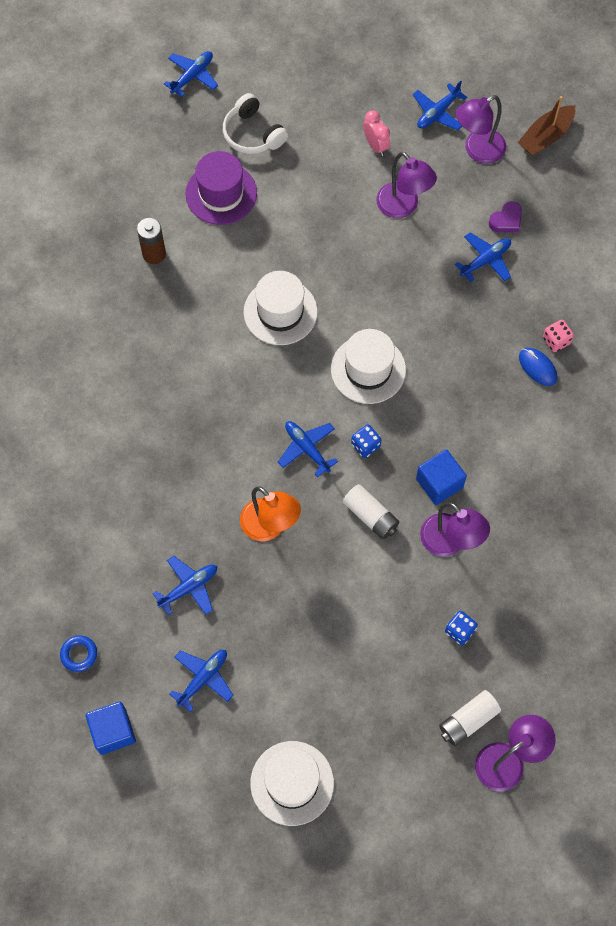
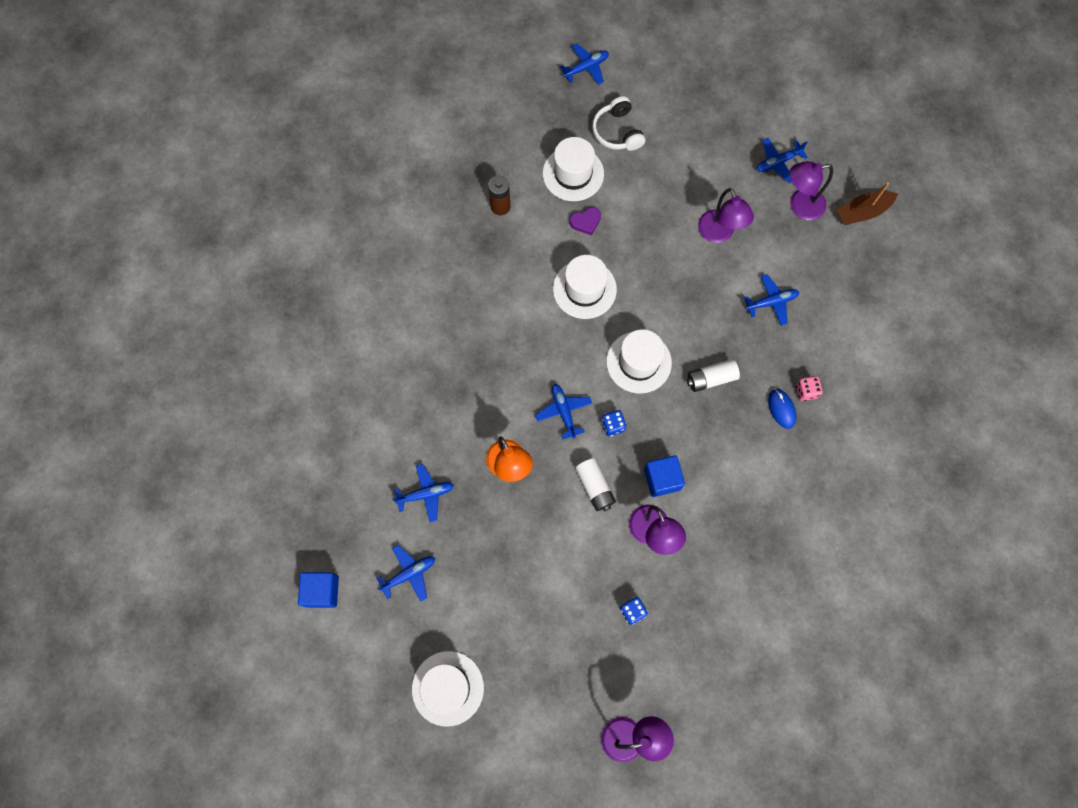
camera: 20 degrees right, 5 degrees up
(79, 654) = (319, 517): blue ring -> none
(221, 193) = (573, 174): purple hat -> white hat
(376, 145) = (715, 174): pink clock -> none
(468, 721) = (611, 690): white battery -> white battery (711, 378)
(506, 220) = (802, 273): purple heart -> purple heart (585, 222)

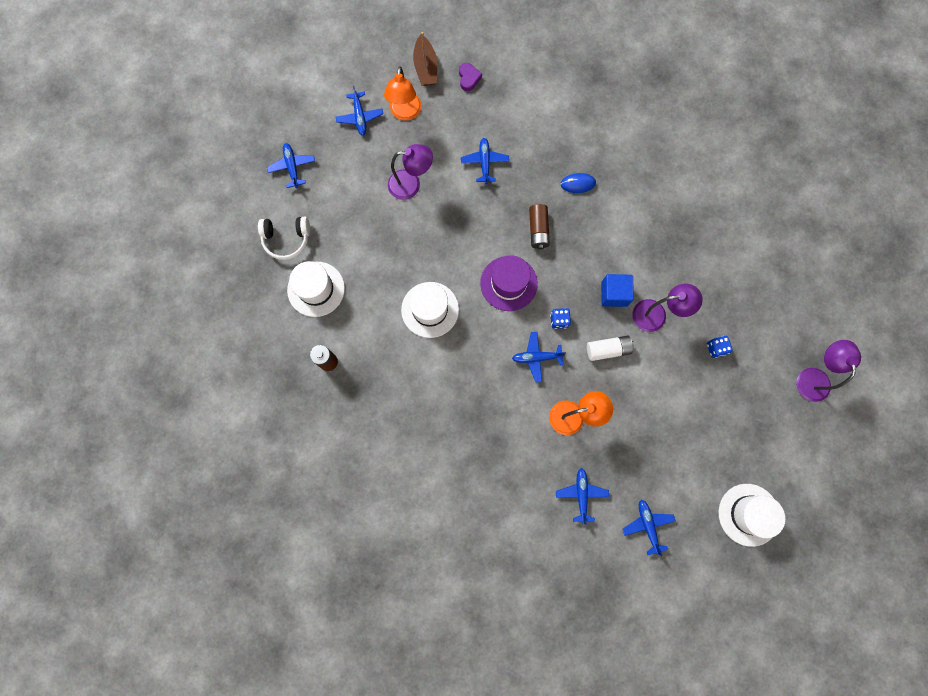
camera: 75 degrees left, 5 degrees up
(322, 591) = (646, 606): blue cube -> none
(585, 222) = (367, 291): purple heart -> purple heart (468, 78)
(586, 68) = (212, 248): blue plane -> blue plane (292, 167)
(638, 362) = (508, 283): white hat -> purple hat
(711, 378) = (538, 230): white battery -> brown battery
(799, 206) = (405, 113): purple lamp -> orange lamp
(806, 391) = (568, 161): pink dice -> none

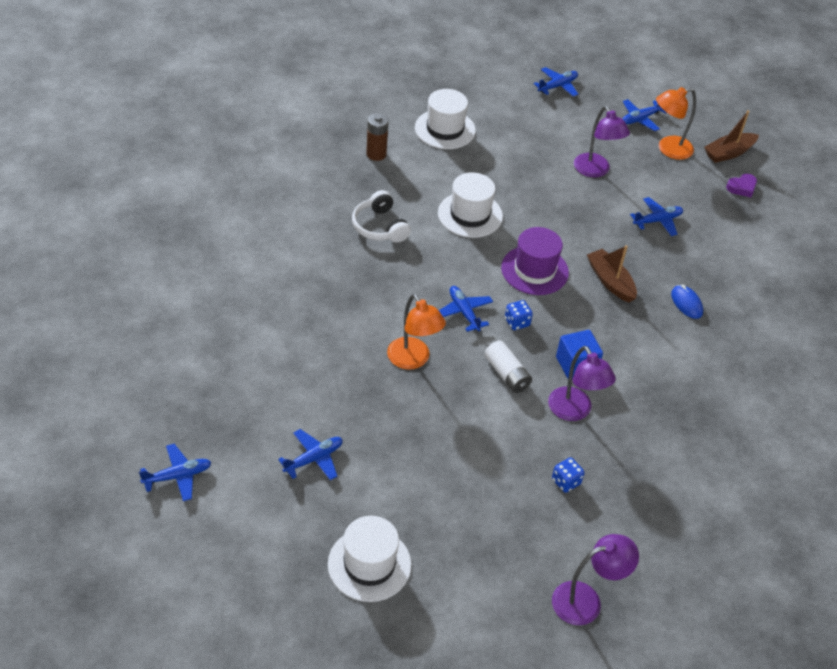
camera: 65 degrees right, 30 degrees down
(287, 239) = (483, 99): white headphones -> white headphones (379, 227)
(538, 230) = (610, 281): brown battery -> brown boat
(581, 494) = (325, 387): blue plane -> blue plane (177, 476)

